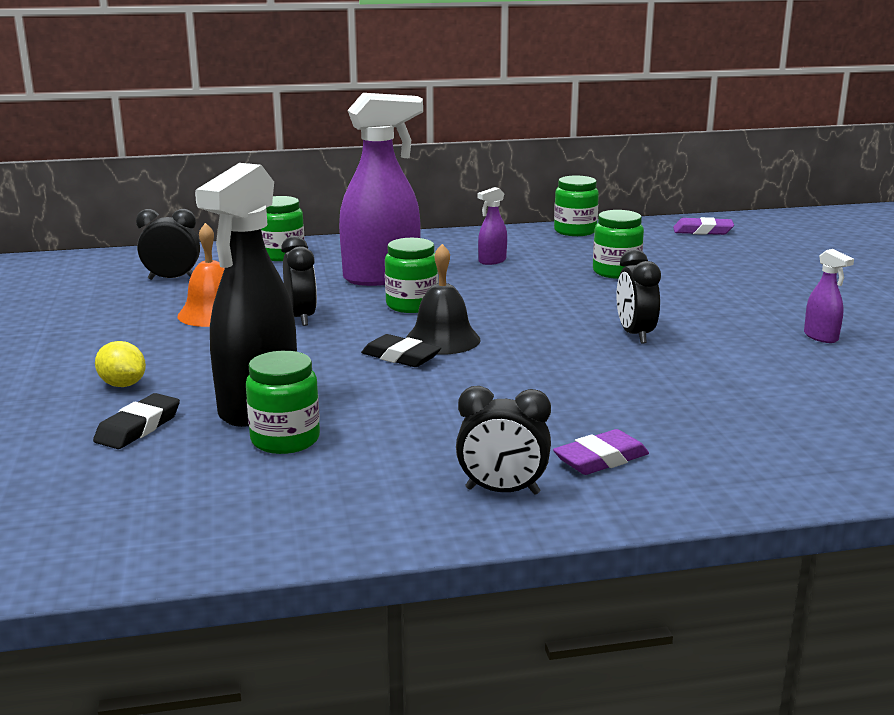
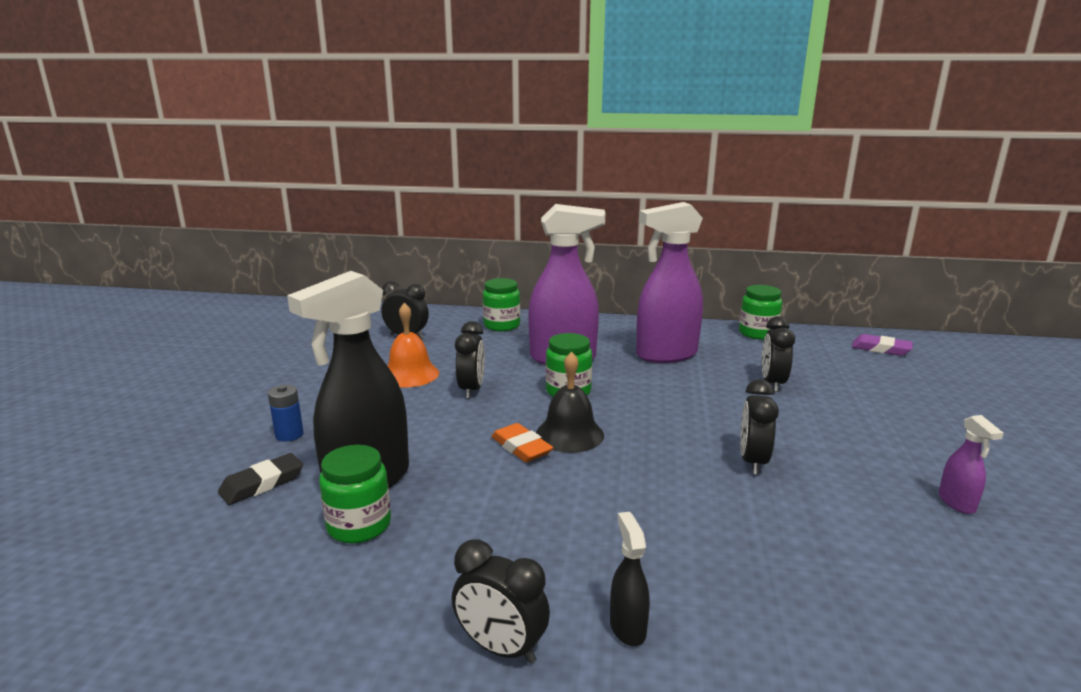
camera: 20 degrees right, 0 degrees up
(123, 384) = (289, 435): yellow lemon -> blue battery
(401, 357) = (521, 447): black eraser -> orange eraser
(492, 261) = (666, 355): purple spray bottle -> purple spray bottle, size x2.33
(601, 459) = (627, 627): purple eraser -> black spray bottle
(616, 272) = (772, 383): green jar -> black clock

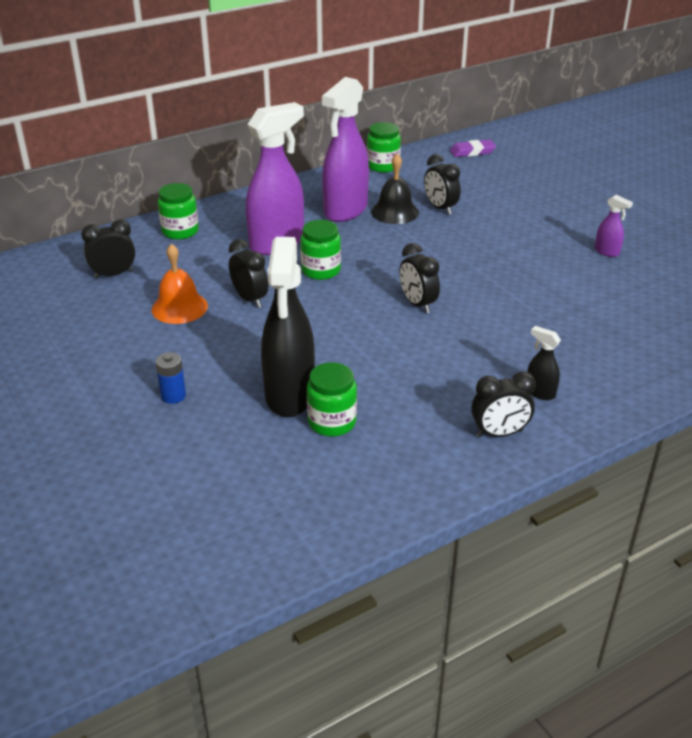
camera: 40 degrees left, 15 degrees up
(262, 484) = (221, 434): black eraser -> none
(521, 447) = (351, 326): orange eraser -> none
(569, 434) = (367, 302): black bell -> black bell (394, 212)
(753, 461) = (491, 272): black clock -> black clock (417, 304)

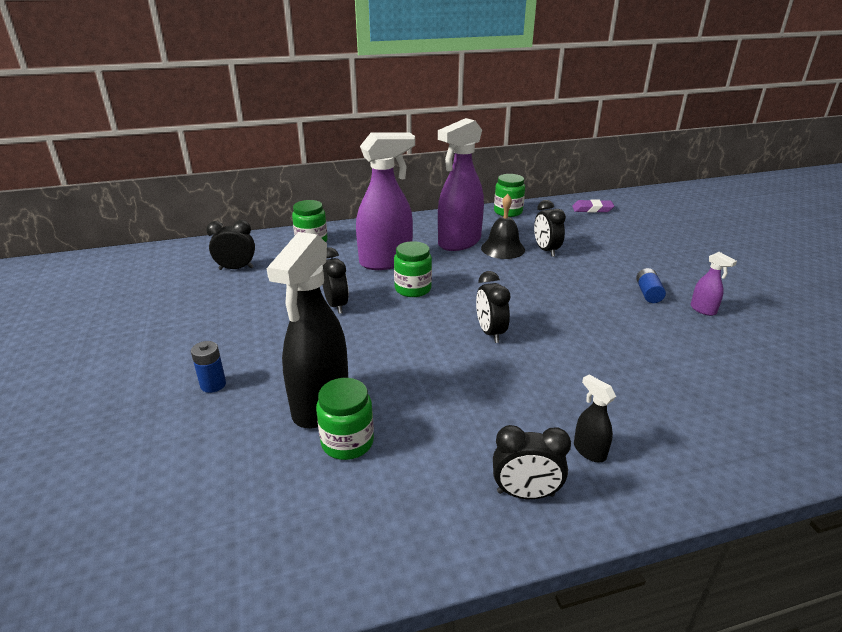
camera: 15 degrees right, 5 degrees down
(179, 307) = (271, 303): orange bell -> none
(553, 242) = (648, 293): none -> blue battery

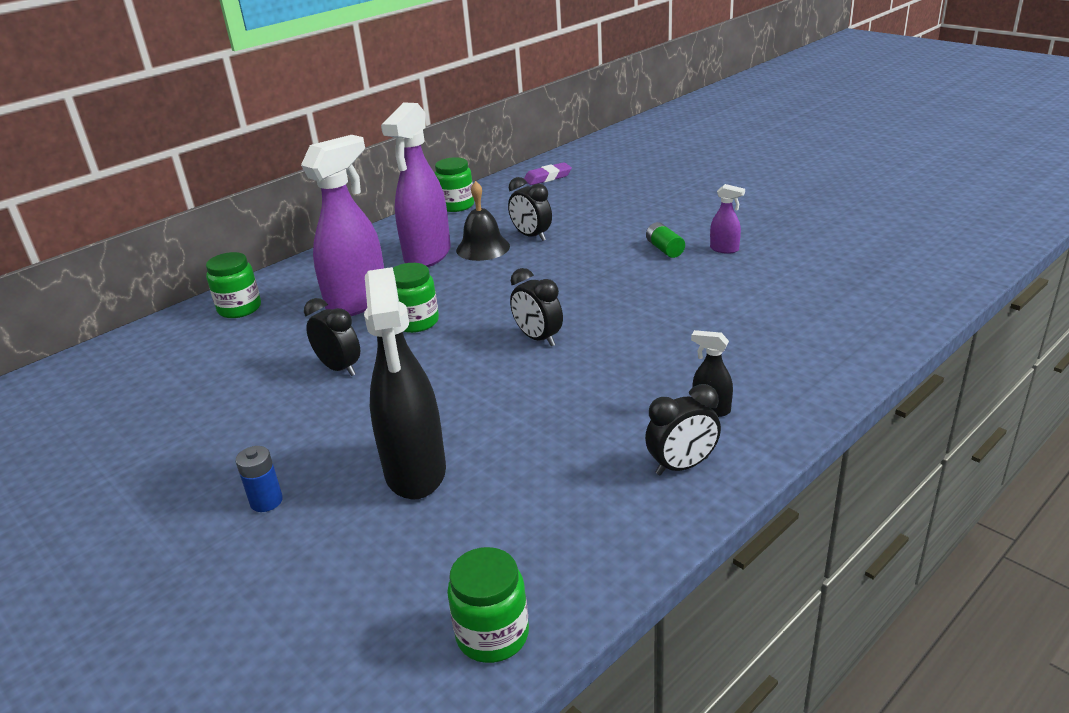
camera: 25 degrees left, 0 degrees up
(236, 268) = (165, 370): black clock -> none
(347, 442) = (476, 493): green jar -> green jar (492, 635)
(648, 293) = (664, 249): blue battery -> green battery

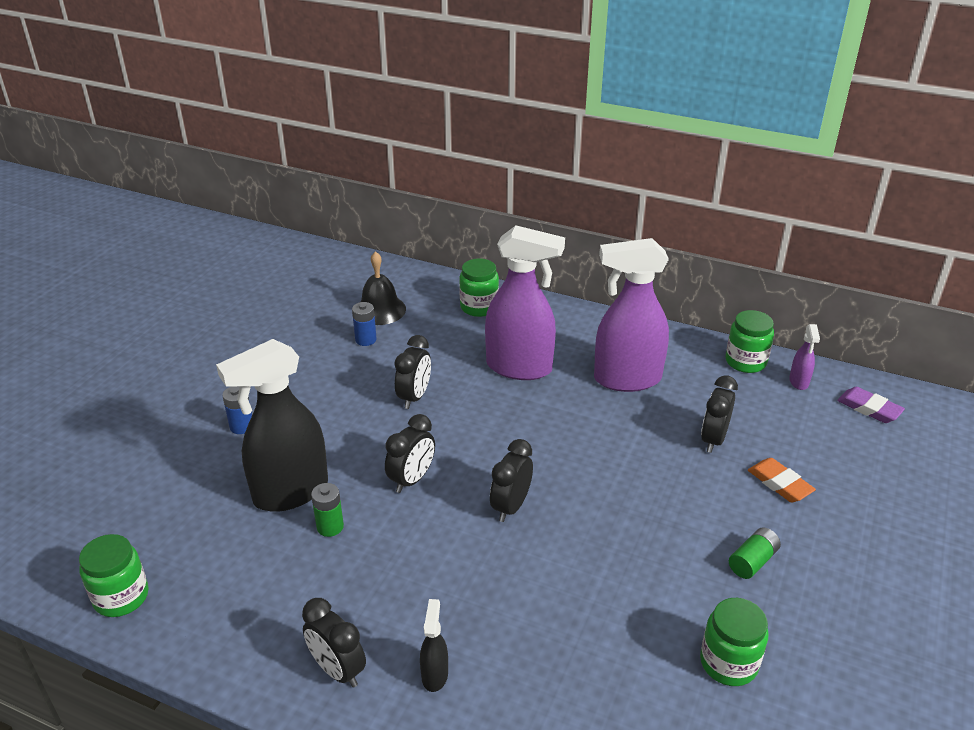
camera: 65 degrees right, 5 degrees up
(208, 387) = (365, 340): none -> blue battery
(416, 322) = (503, 415): green jar -> green jar (728, 663)
(461, 387) = (411, 479): none -> black clock
(483, 248) = (665, 412): black bell -> black bell (380, 310)
(489, 449) = (330, 527): none -> green battery
(596, 223) = (779, 483): none -> orange eraser
(724, 249) = (788, 621): purple spray bottle -> purple spray bottle (799, 382)

